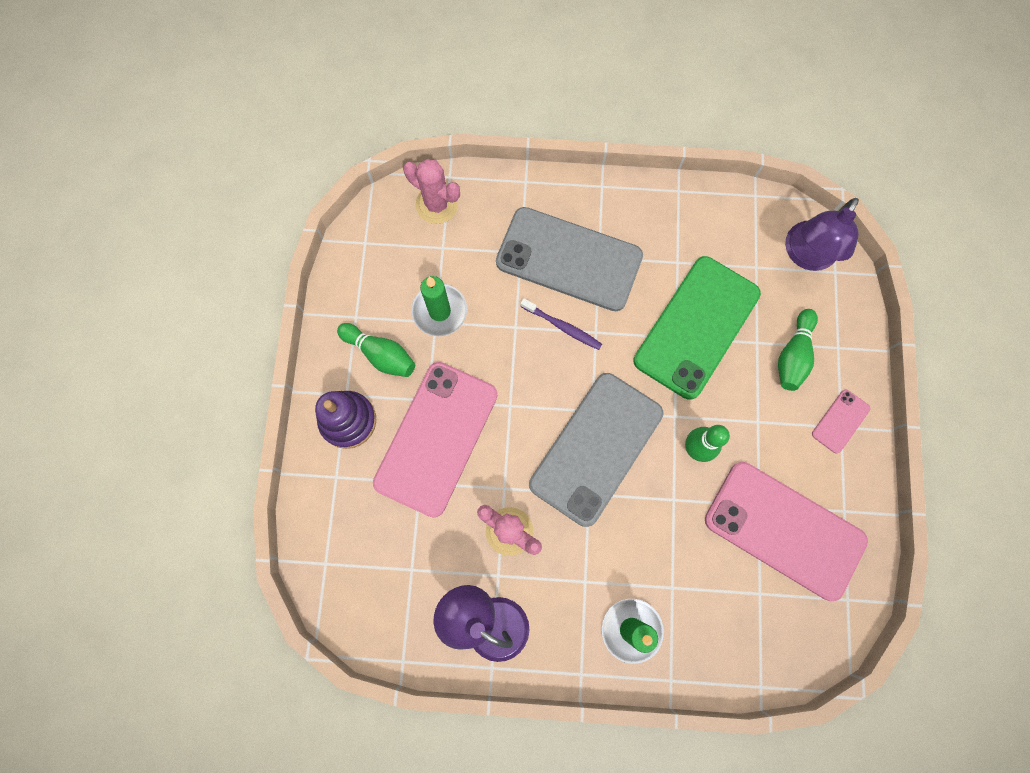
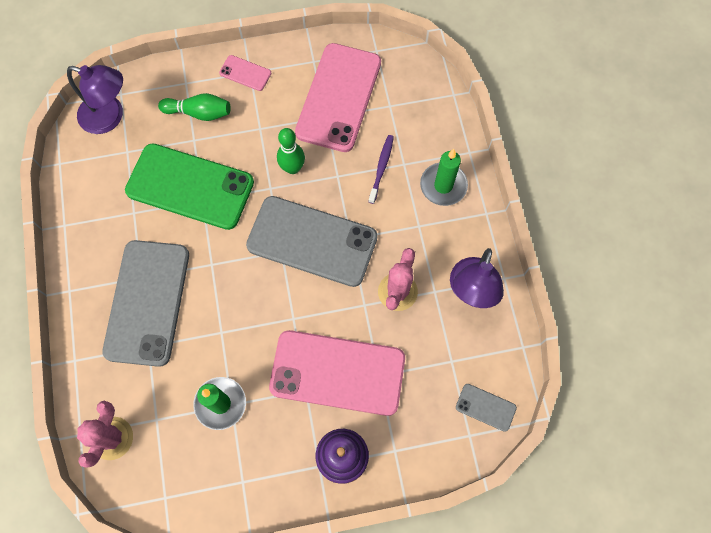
camera: 105 degrees left, 5 degrees down
(349, 592) = (485, 407): none -> grey phone
(380, 354) = (273, 446): green bowling pin -> none
(562, 326) = (212, 293): purple toothbrush -> purple toothbrush (381, 168)

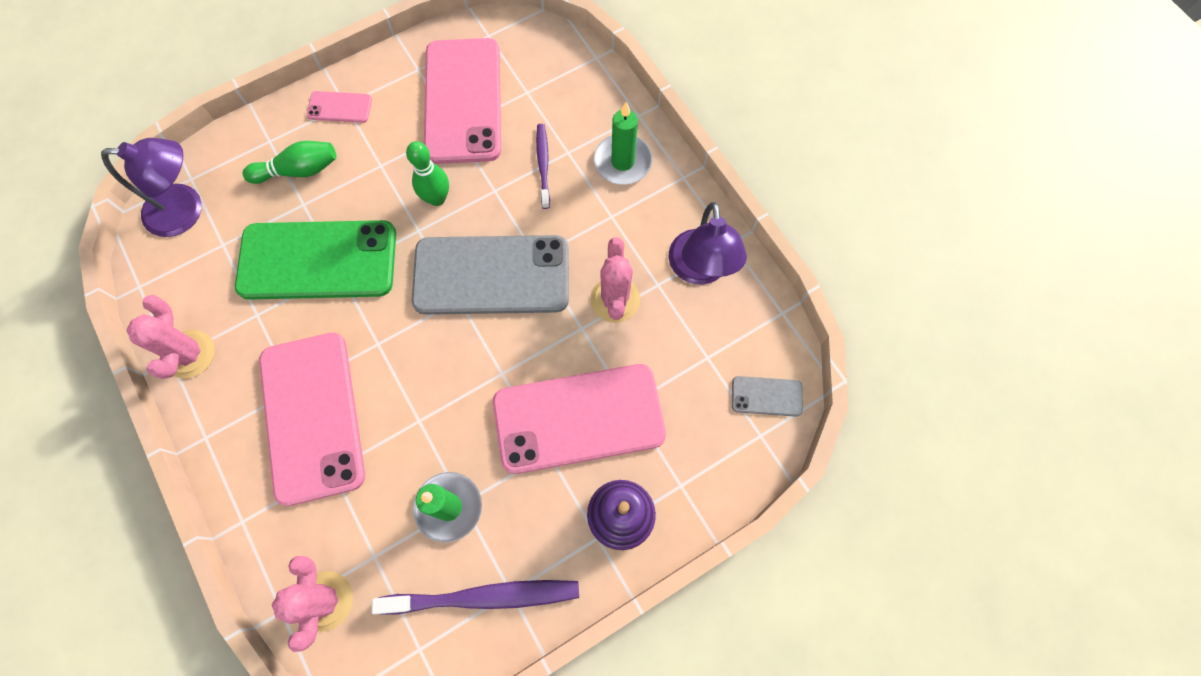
camera: 20 degrees left, 0 degrees up
(78, 226) = (189, 354): none -> pink cactus
(147, 302) = (312, 417): grey phone -> pink phone
(222, 478) = (483, 597): none -> purple toothbrush

